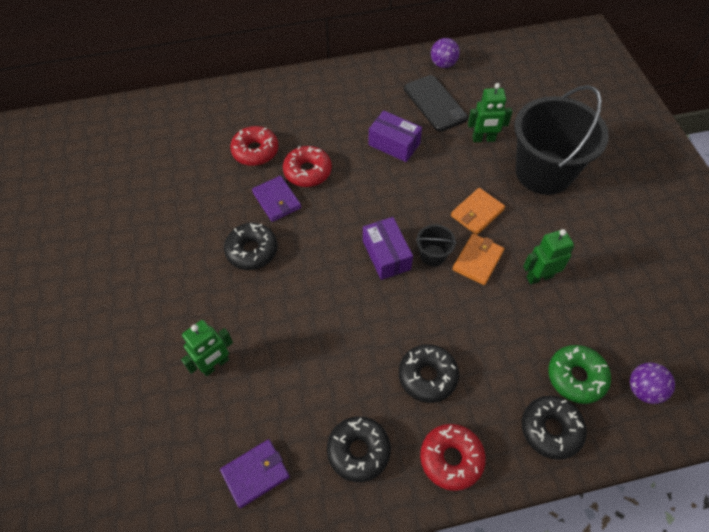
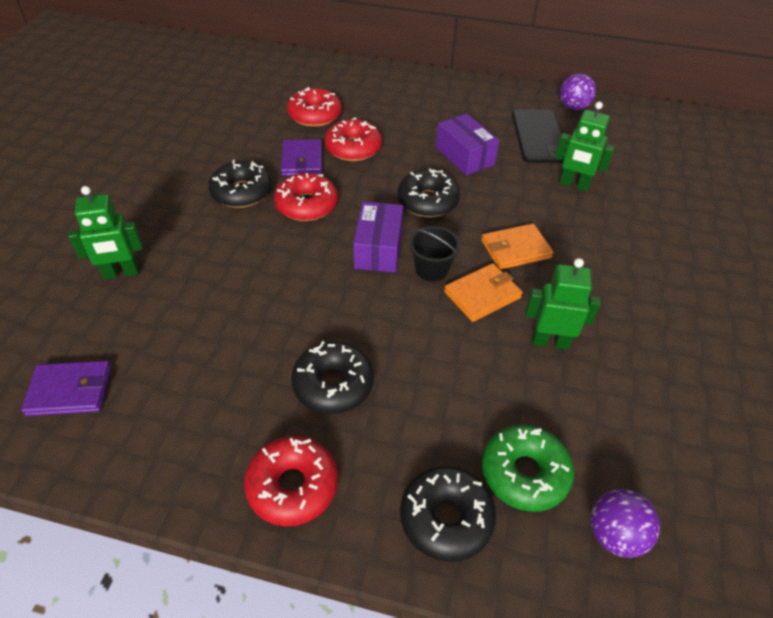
camera: 25 degrees right, 10 degrees down
(309, 240) = (306, 205): none -> red donut
(358, 451) = (193, 423): black donut -> black donut (427, 201)
(543, 172) = (629, 240): black bucket -> none

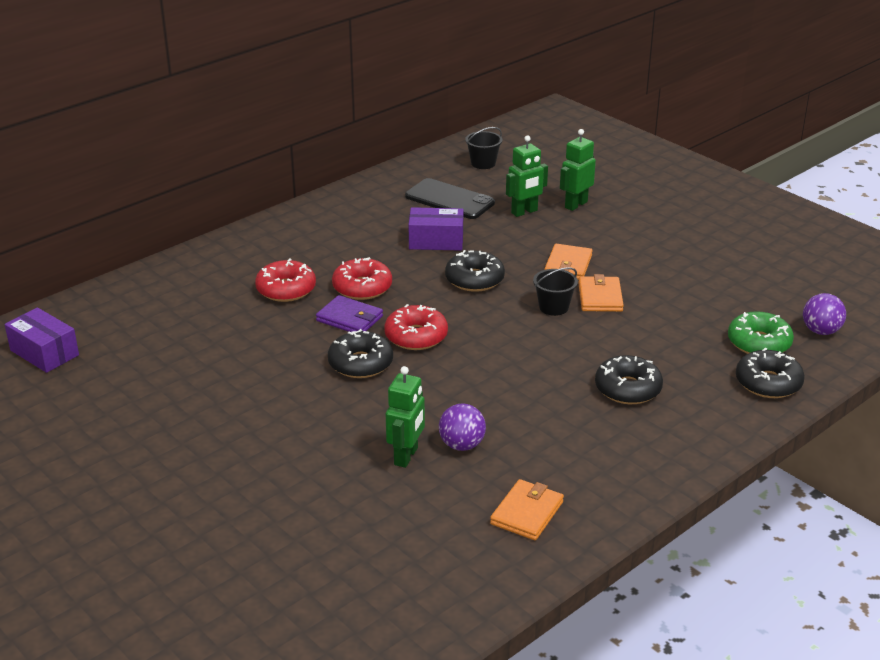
camera: 55 degrees left, 15 degrees down
(70, 391) = (527, 513): purple wallet -> orange wallet
(292, 486) = (700, 433): red donut -> none
(378, 249) = (507, 321): purple box -> purple box (44, 353)
(550, 341) = (667, 290): green robot -> green robot (575, 204)
(573, 107) = (430, 169): purple ball -> purple ball (462, 445)
(622, 130) = (483, 163): none -> black bucket

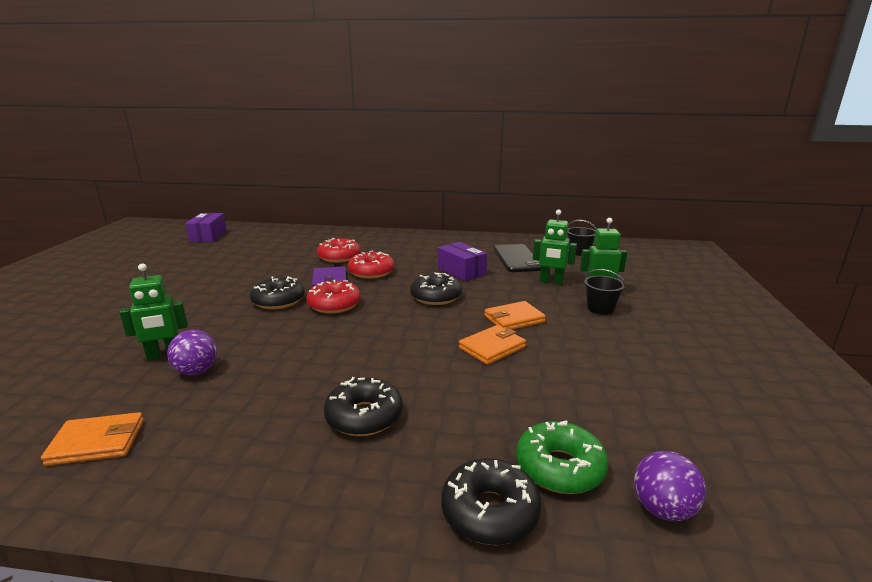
camera: 50 degrees right, 10 degrees down
(553, 307) = (445, 335): black bucket -> black bucket (600, 308)

